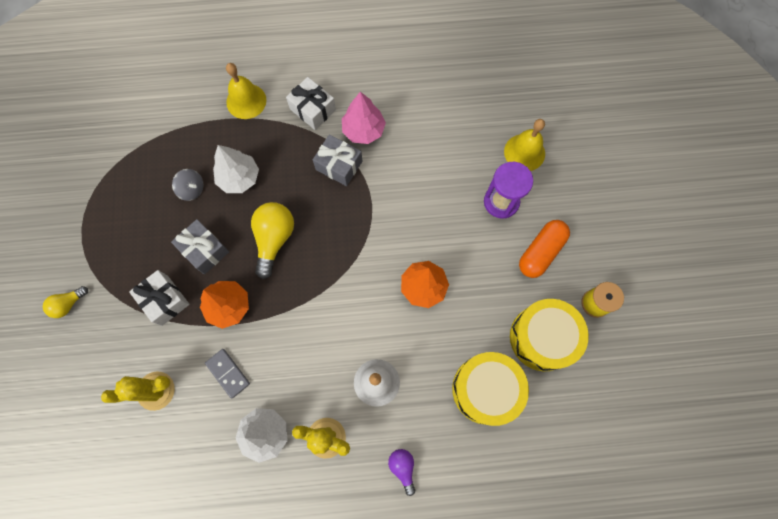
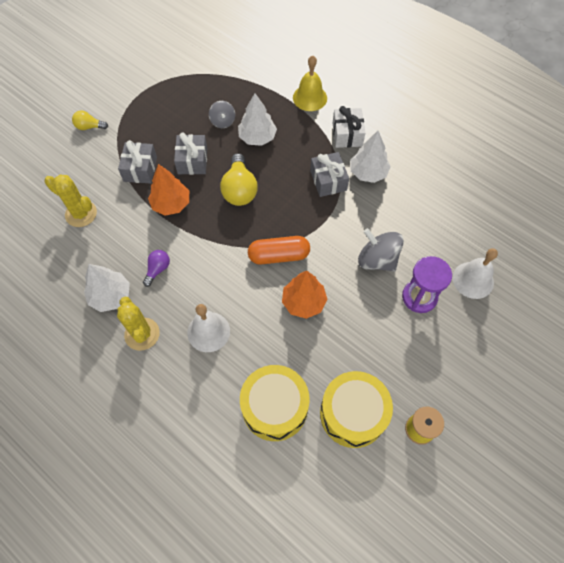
camera: 45 degrees right, 10 degrees down
(165, 300) = (140, 169): white gift -> grey gift
(228, 373) = (129, 241): grey domino -> none
(274, 239) = (239, 190): yellow light bulb -> yellow light bulb turned 120 degrees clockwise
(363, 130) = (368, 173): pink tree -> white tree
(402, 467) = (167, 400): purple light bulb -> purple light bulb (158, 269)
(443, 200) = (377, 260): none -> grey spinning top
(524, 152) = (473, 280): yellow bell -> white bell
(540, 252) = (414, 356): orange capsule -> orange capsule (279, 255)

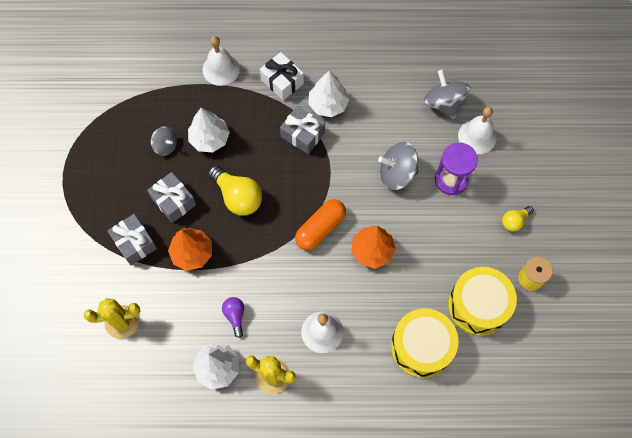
camera: 40 degrees left, 5 degrees up
(89, 127) = (47, 239): yellow light bulb -> yellow light bulb (514, 221)
(310, 98) = (221, 69): yellow bell -> white bell
(466, 235) = (444, 103): none -> grey spinning top

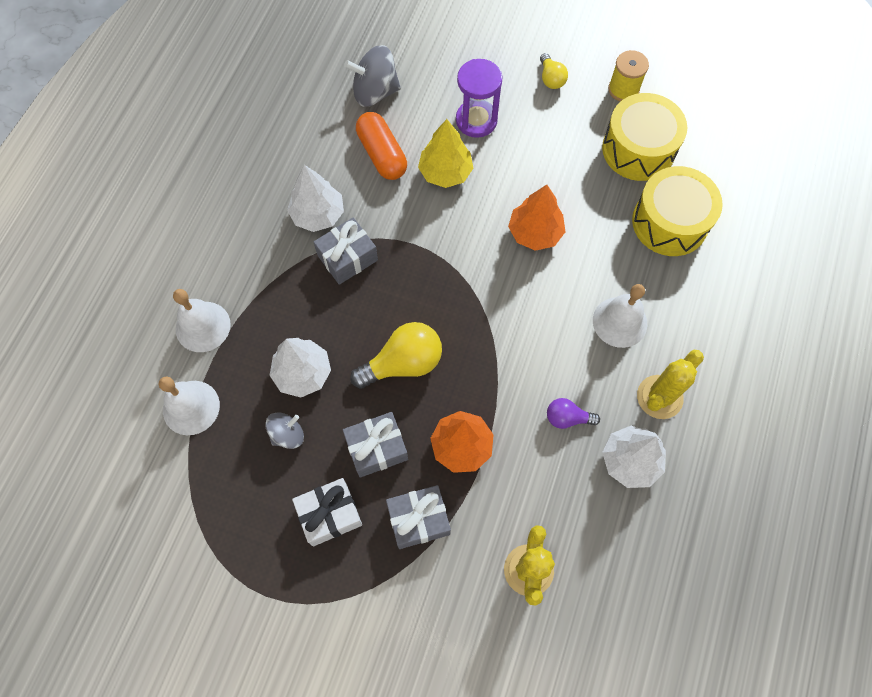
camera: 70 degrees left, 0 degrees up
(282, 81) = (259, 257): white gift -> white gift (330, 514)
(320, 228) = (485, 280): orange capsule -> orange capsule (382, 154)
(397, 174) = (445, 172): grey spinning top -> yellow tree
(477, 136) = (432, 75): white bell -> white bell (191, 407)

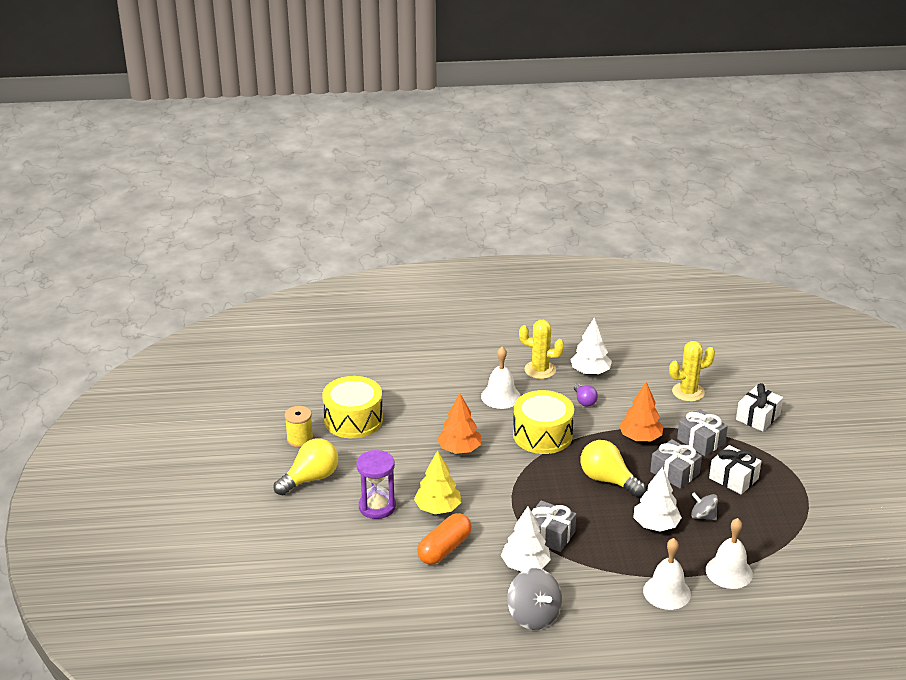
camera: 115 degrees left, 35 degrees down
(375, 92) = (384, 574): grey spinning top -> grey spinning top (533, 615)
(430, 634) = (758, 417): none -> white gift
(551, 79) = (310, 478): yellow light bulb -> yellow light bulb, size x1.81
(669, 222) = (407, 393): yellow drum -> yellow drum (542, 435)

